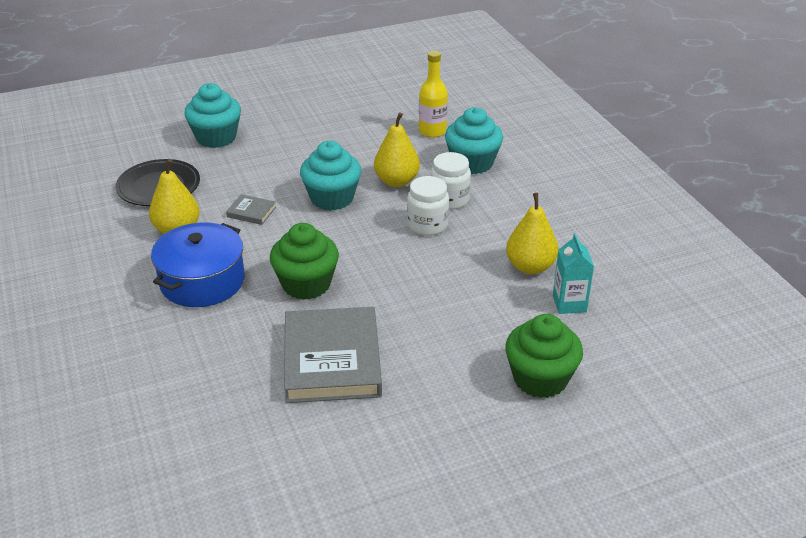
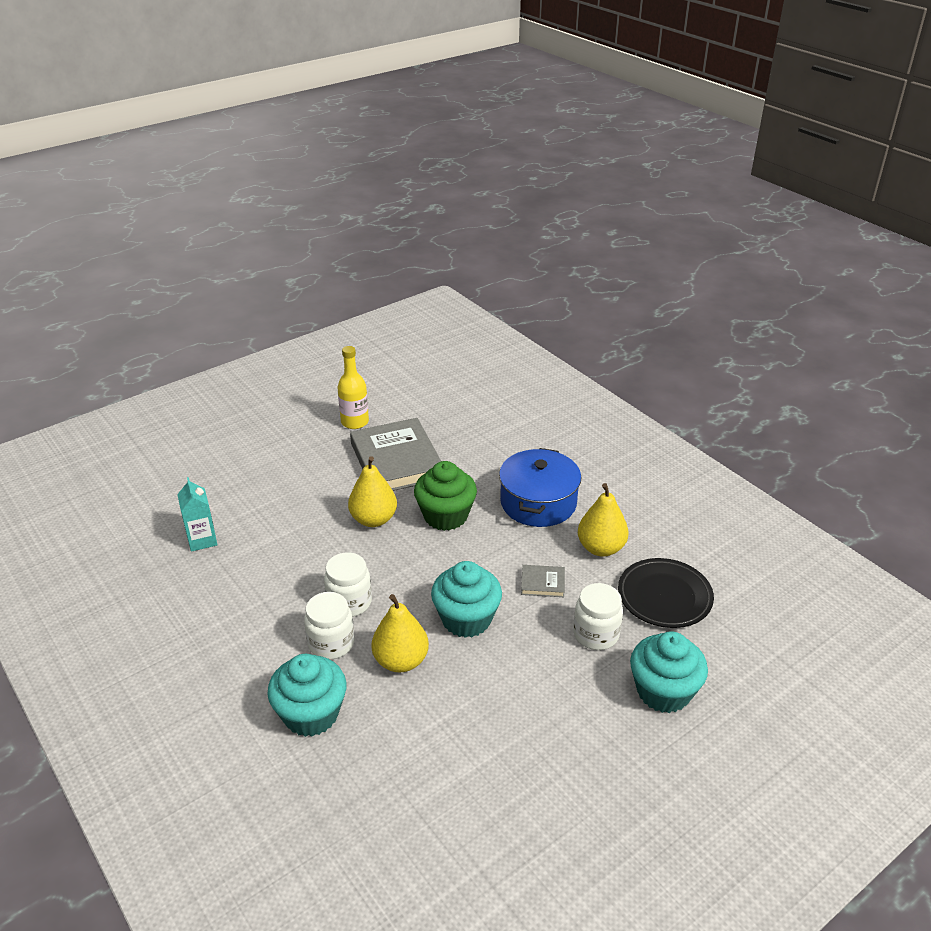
camera: 165 degrees right, 0 degrees up
(236, 173) = (596, 634): none -> white jar
(432, 131) = (377, 771): yellow bottle -> yellow bottle (355, 422)
(530, 267) = (237, 572): yellow pear -> yellow pear (373, 519)
(540, 379) = (232, 474): green cupcake -> none

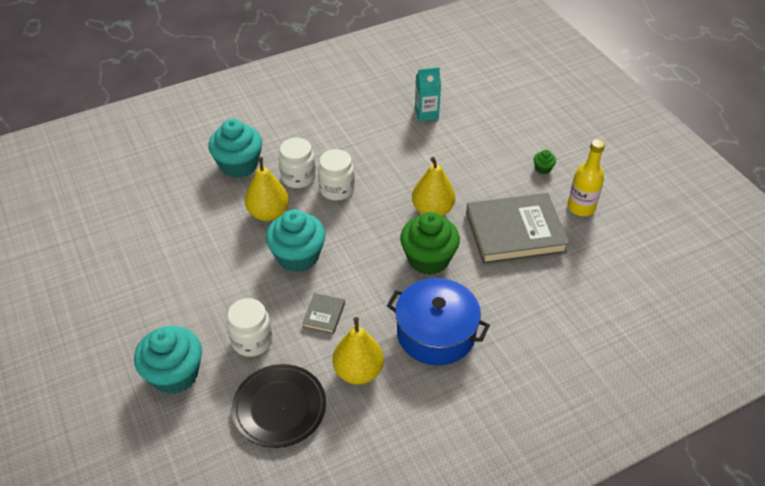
camera: 100 degrees right, 10 degrees up
(299, 446) = (543, 168): none -> green cupcake

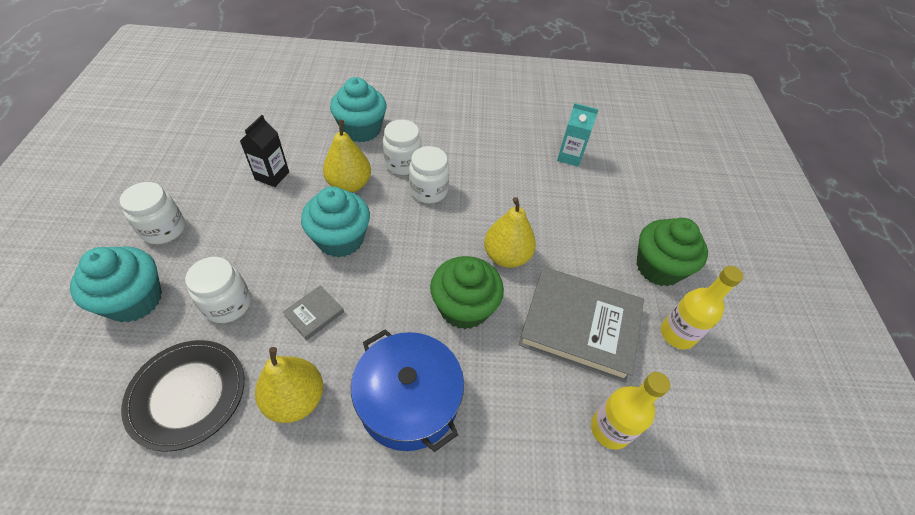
camera: 25 degrees right, 5 degrees up
(145, 317) = (164, 229): none -> white jar
(196, 235) = (272, 175): none -> black carton
(543, 168) = (658, 267): green cupcake -> green cupcake, size x2.36
(574, 285) = (610, 429): none -> yellow bottle

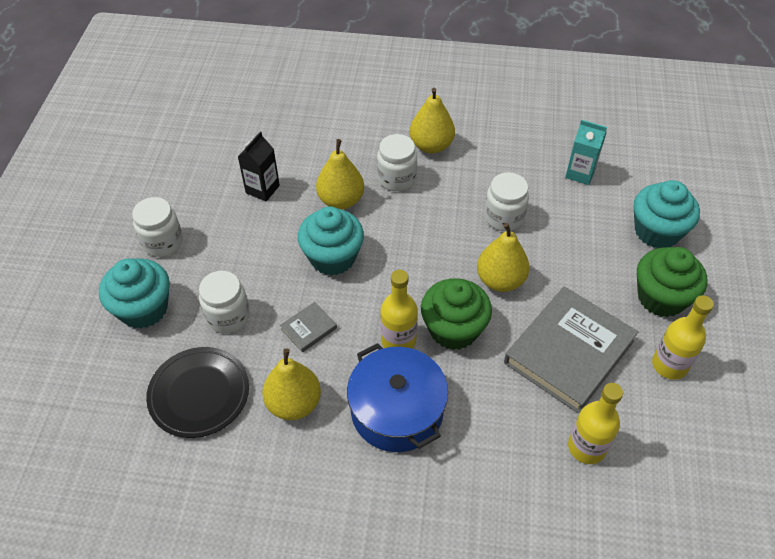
camera: 10 degrees right, 0 degrees up
(361, 130) = (353, 139): turquoise cupcake -> turquoise cupcake (657, 231)
(408, 322) = (398, 340): none -> yellow bottle
(428, 191) = (423, 209): white jar -> white jar (504, 217)
(434, 134) = (431, 145): none -> yellow pear
(579, 325) = (569, 352): grey book -> grey book turned 75 degrees counterclockwise

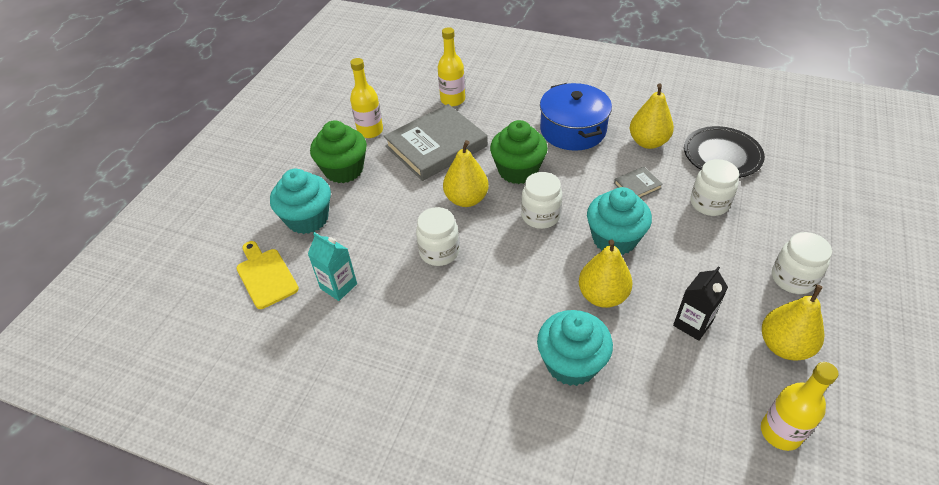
camera: 165 degrees left, 5 degrees down
(143, 309) = (789, 219): turquoise cupcake -> turquoise cupcake (571, 363)
(396, 178) = (537, 312): white jar -> white jar (540, 216)
(398, 340) = (564, 169): yellow bottle -> yellow bottle (780, 432)
(431, 145) = (486, 350): yellow pear -> yellow pear (784, 346)
(652, 172) = (265, 276): none -> yellow cutting board

